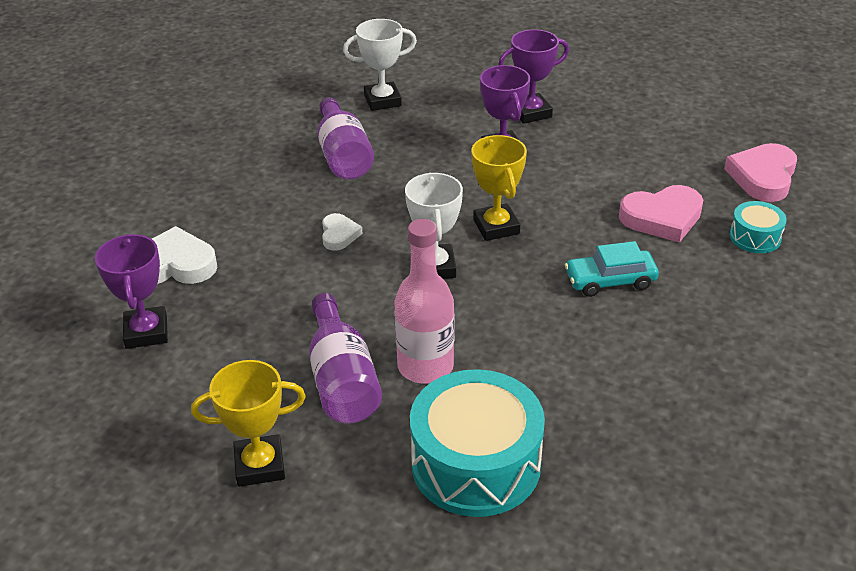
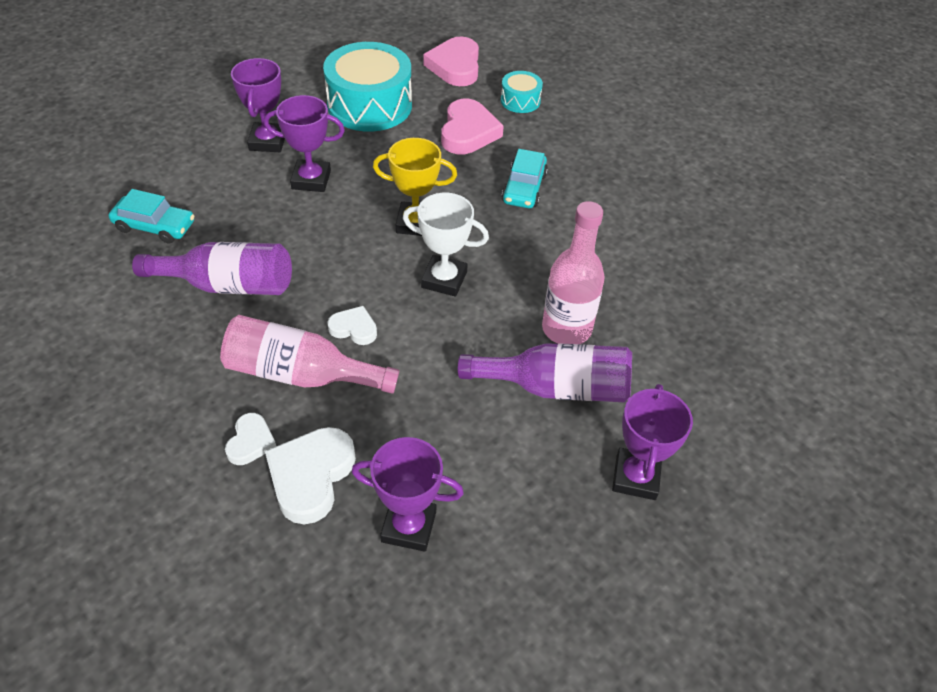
camera: 70 degrees left, 10 degrees up
(193, 224) = (250, 442): none -> white heart
(260, 465) = (635, 477): yellow trophy -> purple trophy
(272, 225) = (301, 375): none -> pink bottle
(382, 100) = (155, 226): white trophy -> turquoise car
(476, 464) = (686, 336): turquoise drum -> turquoise drum (369, 105)
(763, 177) = (455, 66): pink heart -> pink heart turned 45 degrees clockwise

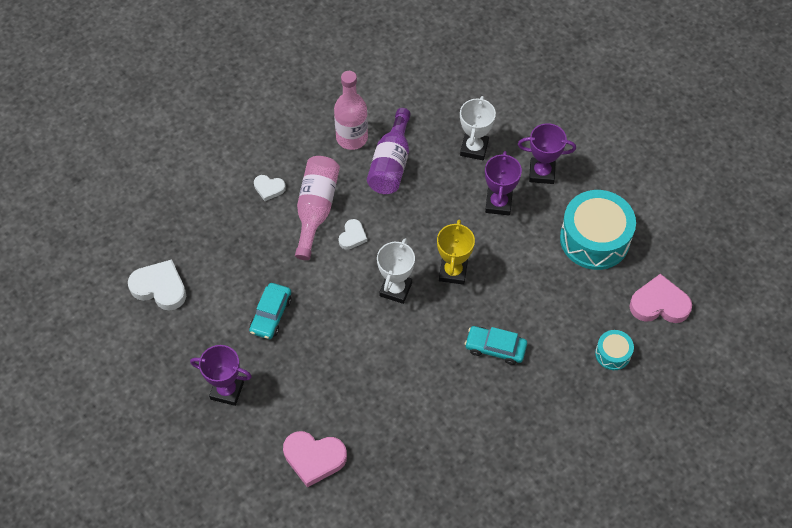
camera: 95 degrees right, 10 degrees up
(155, 226) = (446, 117): turquoise car -> turquoise car (271, 315)
(216, 200) = (474, 148): none -> white trophy
(311, 476) = (243, 219): white heart -> white heart (160, 287)
(409, 526) = (207, 268): purple trophy -> none
(468, 132) = (564, 311): pink heart -> pink heart (314, 458)
(555, 388) = (297, 351): purple bottle -> none
(566, 329) = (348, 364): pink bottle -> pink bottle (352, 138)

